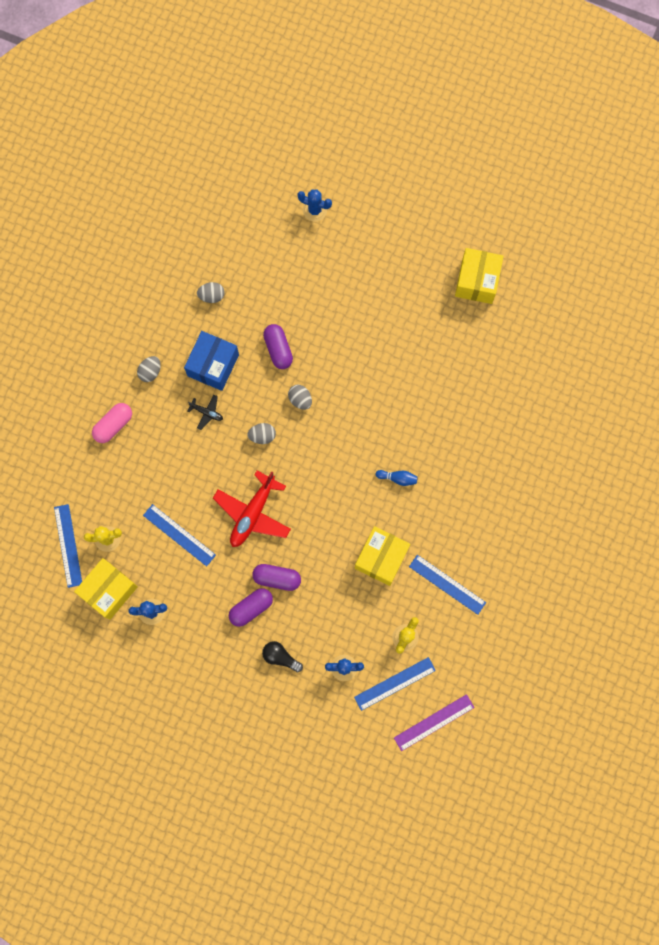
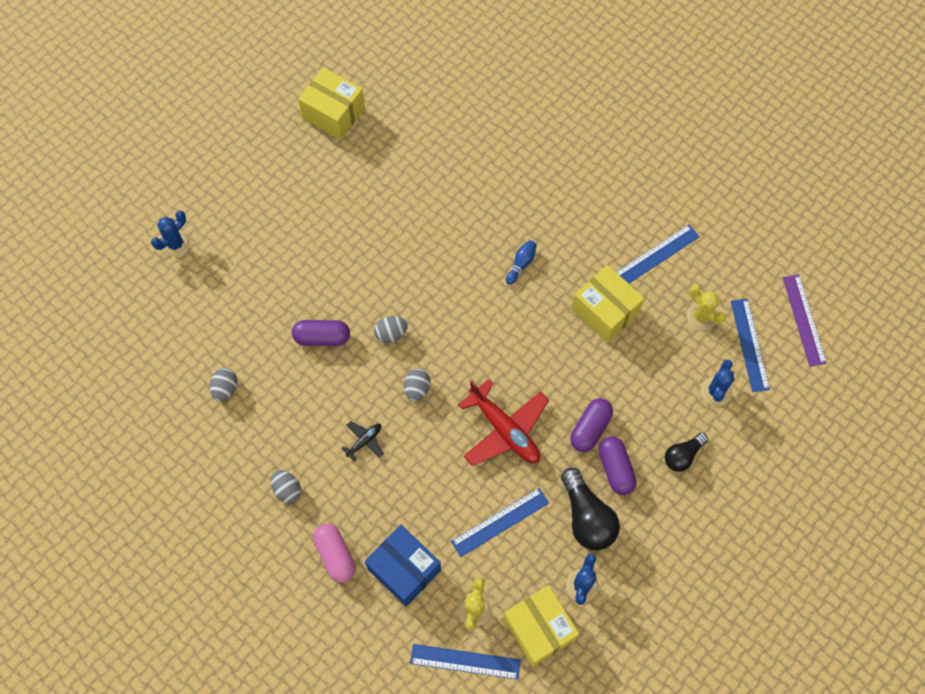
camera: 70 degrees left, 10 degrees down
(205, 598) = (587, 517): none -> black light bulb
(213, 365) = (310, 415): blue box -> blue box (404, 569)

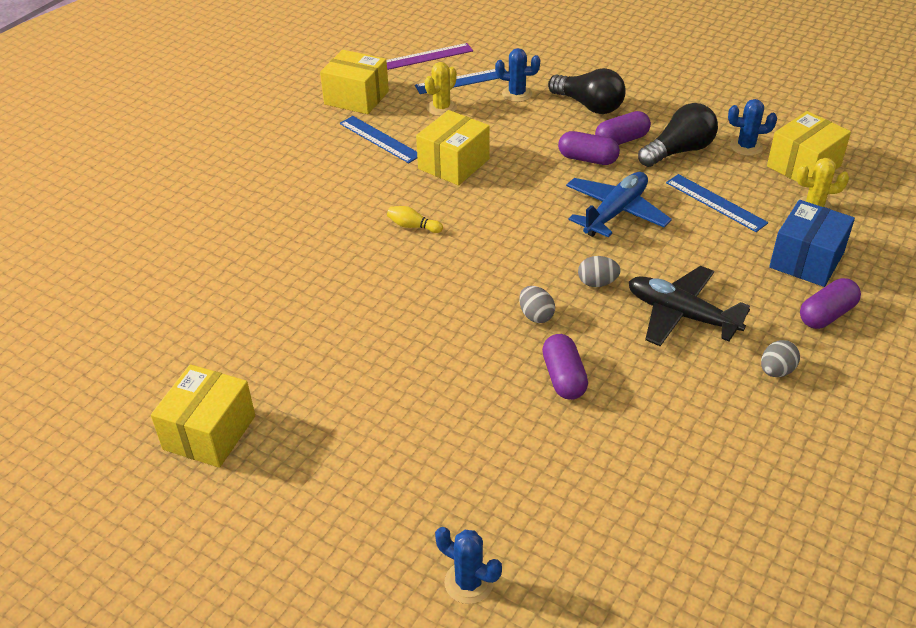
camera: 100 degrees left, 25 degrees down
(225, 388) = (676, 463): grey egg -> none
(335, 555) = (826, 315): pink capsule -> purple capsule
(364, 441) = (681, 315): black plane -> black plane, size x2.14
(465, 661) = (867, 206): blue ruler -> none
(504, 430) = (615, 212): red plane -> blue plane
(521, 264) = (413, 226): blue bowling pin -> yellow bowling pin
(683, 455) = (589, 105): black light bulb -> black light bulb, size x1.65
(732, 244) = (356, 98): none -> yellow box

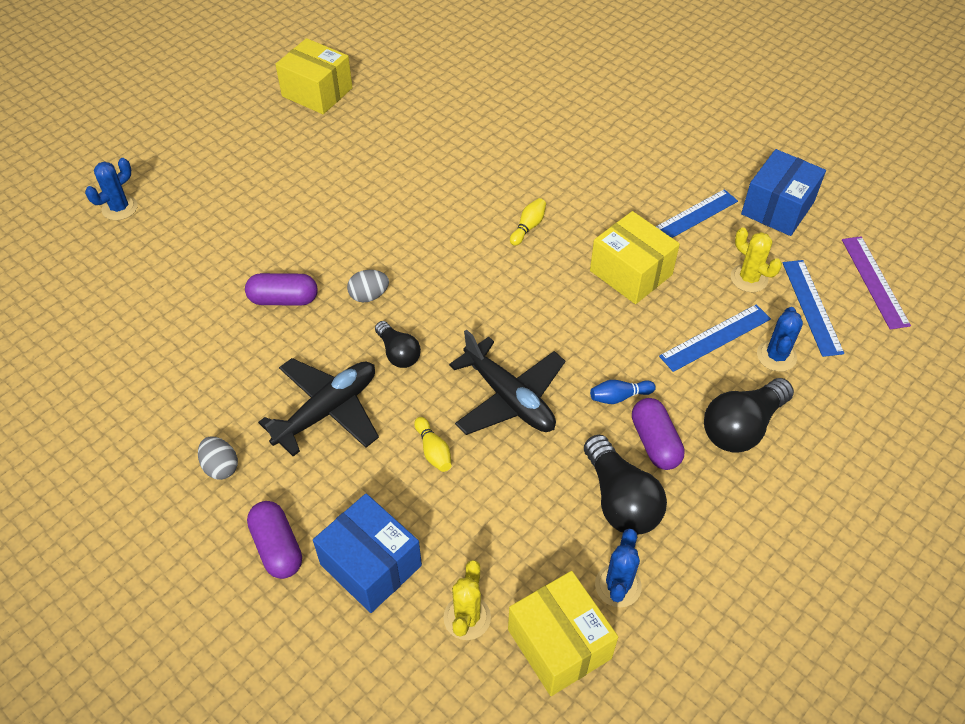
camera: 100 degrees right, 10 degrees up
(356, 98) = (777, 208): yellow box -> blue box
(587, 159) = (619, 397): purple capsule -> blue bowling pin
(597, 283) = (398, 353): grey egg -> black light bulb
(615, 212) = (509, 398): blue plane -> black plane
(687, 245) = (433, 451): none -> yellow bowling pin
(715, 202) = (503, 506): blue ruler -> blue ruler (715, 337)

